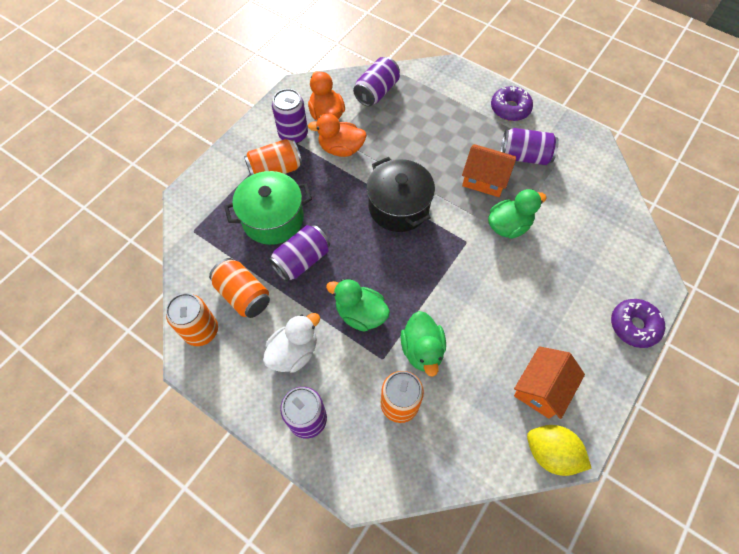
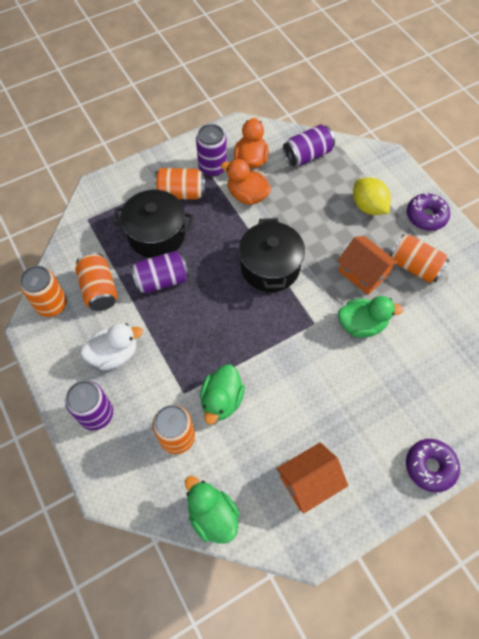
camera: 25 degrees right, 0 degrees up
(273, 219) = (156, 235): green pot -> black pot
(360, 314) = (186, 346): green duck -> green duck (212, 515)
(524, 156) = (414, 266): purple can -> orange can
(551, 453) = (285, 541): yellow lemon -> yellow lemon (368, 207)

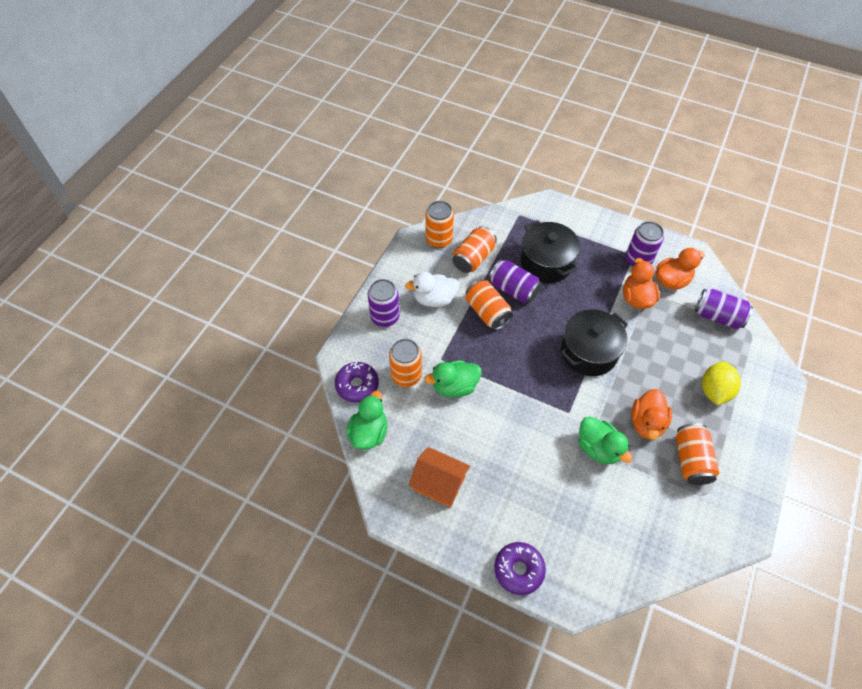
camera: 55 degrees right, 5 degrees down
(114, 354) = (434, 299): white duck -> white duck turned 135 degrees clockwise
(181, 193) = (595, 255): orange can -> orange can (487, 312)
(363, 273) = (646, 423): orange house -> orange duck
(426, 216) = (751, 442): purple donut -> purple donut (357, 385)

